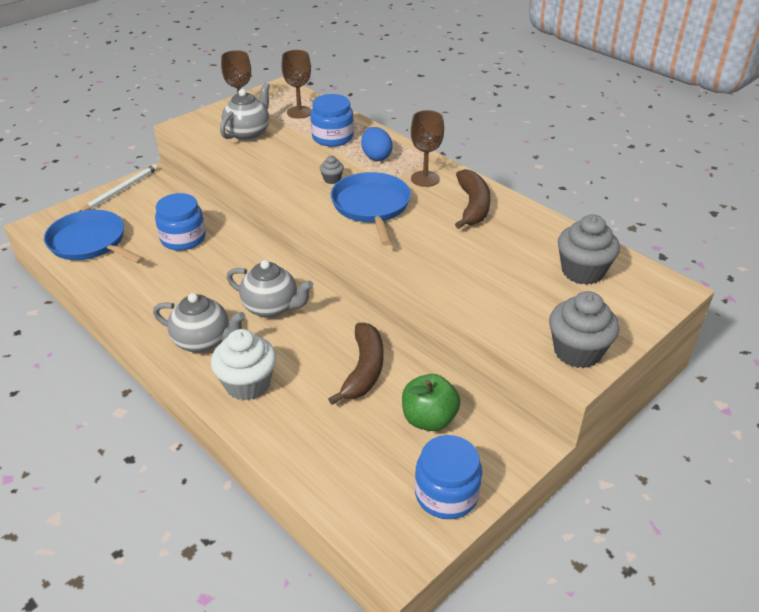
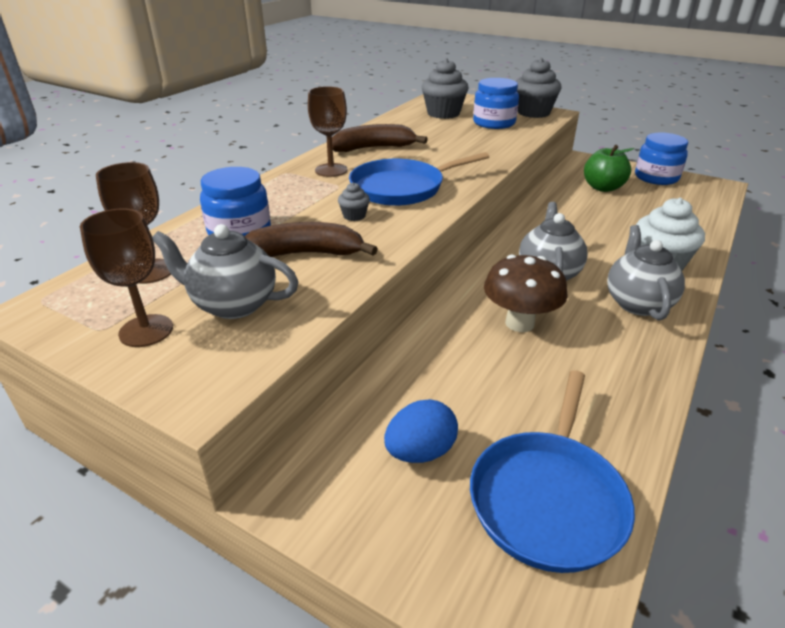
camera: 105 degrees left, 5 degrees down
(121, 190) = (357, 532): white pencil -> none
(183, 238) = (469, 380): blue jar -> blue jar (494, 123)
(220, 273) = (519, 323): none -> brown mushroom
(364, 370) = (582, 215): brown banana -> brown banana (304, 254)
(376, 157) = (288, 198): blue egg -> blue egg (420, 452)

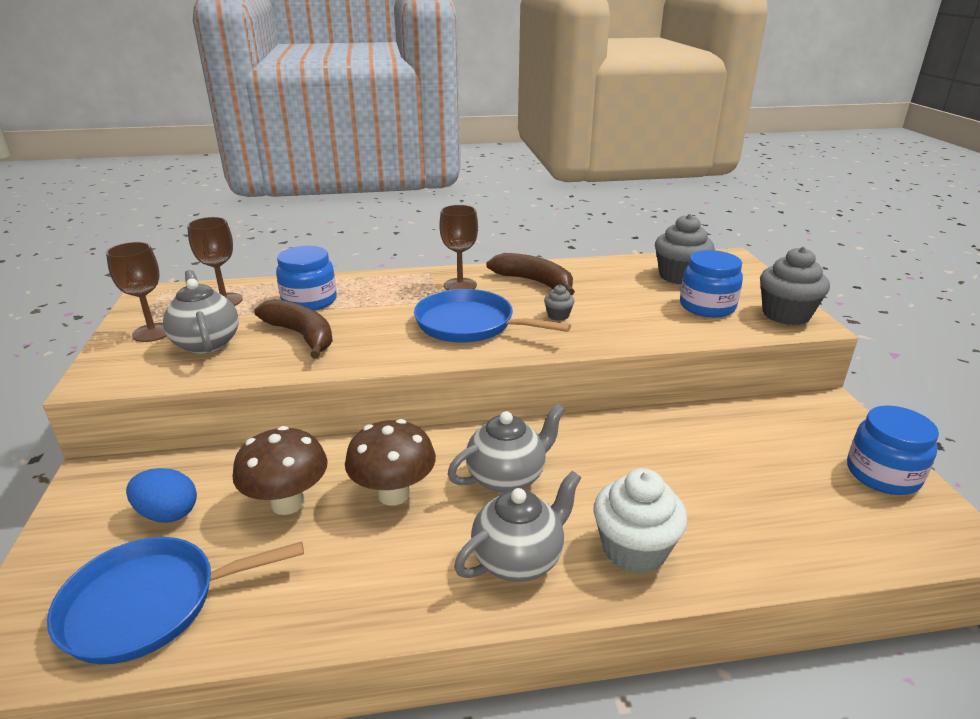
camera: 50 degrees right, 5 degrees down
(354, 216) = (388, 327): grey cupcake -> grey cupcake (558, 315)
(478, 376) = (288, 503): none -> brown mushroom
(603, 188) = (771, 444): green apple -> none

